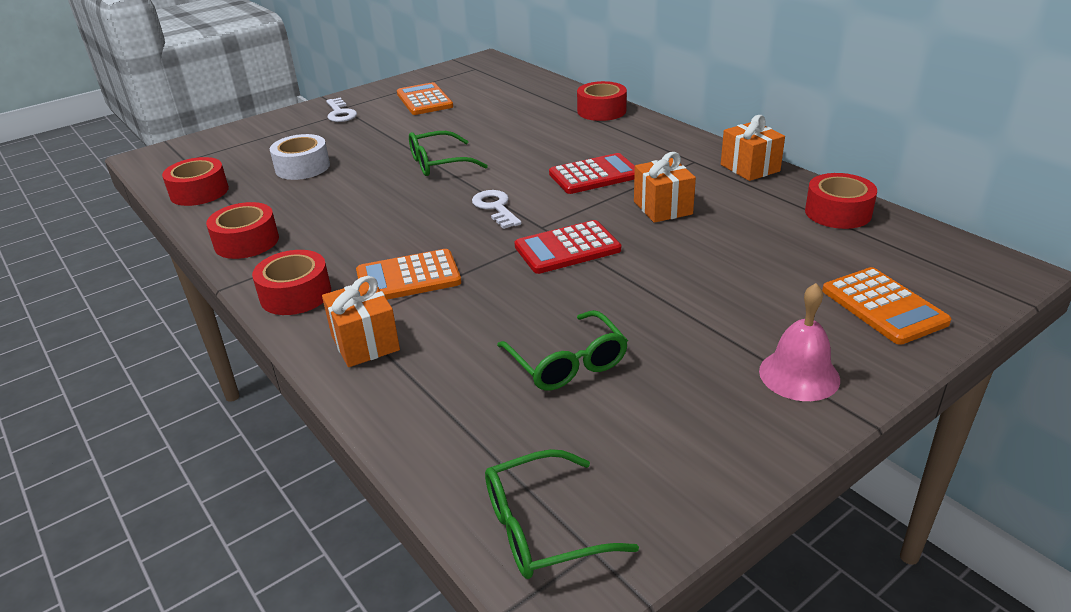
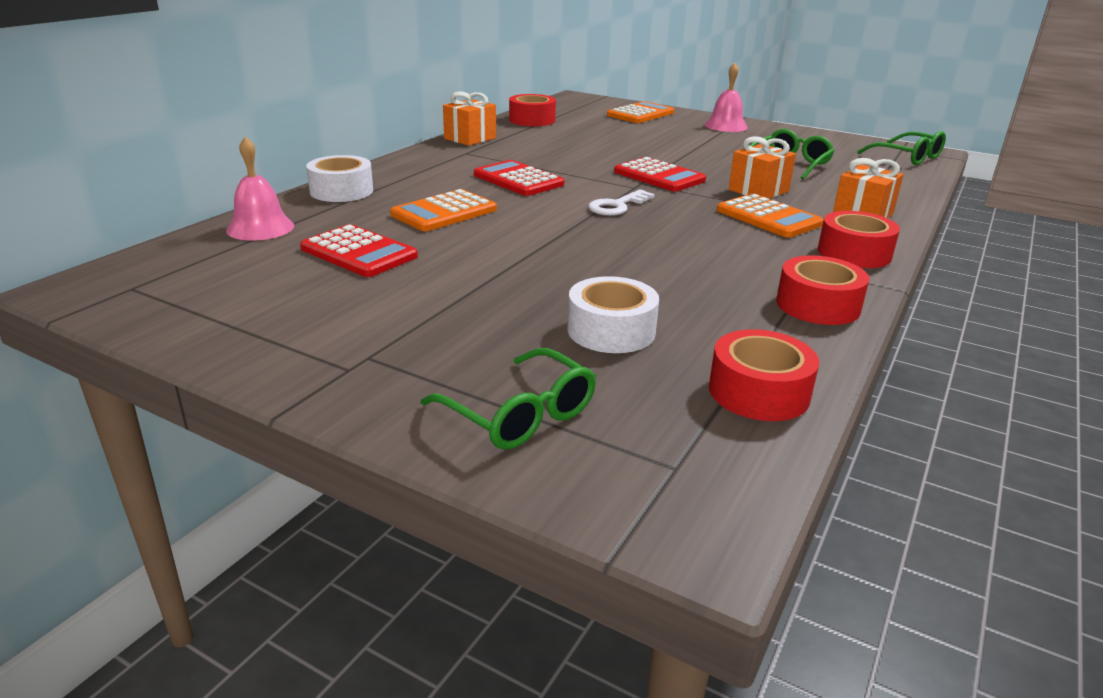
camera: 115 degrees left, 5 degrees down
(340, 113) = (378, 362): white key -> none
(424, 100) = (304, 299): orange calculator -> orange calculator (444, 212)
(439, 163) = (536, 246): green glasses -> green glasses (519, 414)
(477, 113) = (359, 252): none -> red calculator
(540, 90) = (260, 228): none -> pink bell
(601, 111) = (341, 191): red tape -> white tape
(662, 208) = (564, 156): orange gift -> orange gift (758, 190)

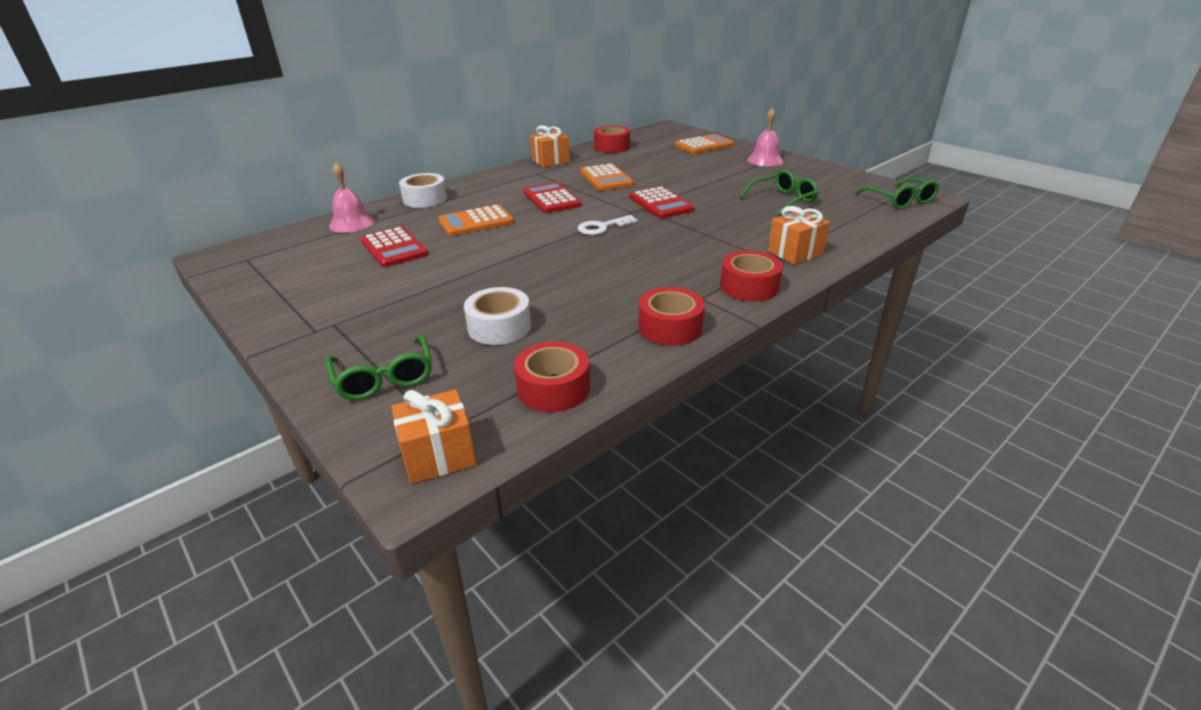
camera: 20 degrees right, 5 degrees up
(758, 190) = (729, 223): orange gift -> orange gift (438, 455)
(768, 217) = (711, 248): orange calculator -> orange calculator (606, 178)

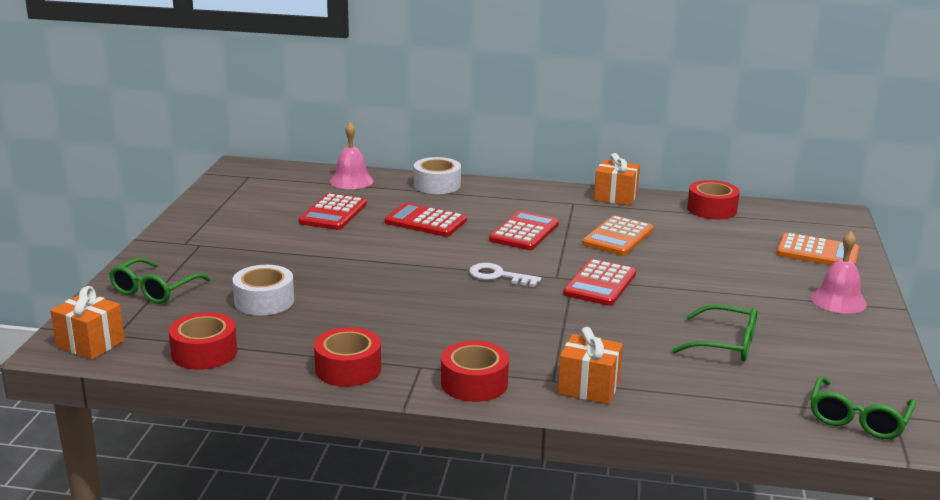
camera: 50 degrees right, 10 degrees down
(476, 222) = (425, 221): orange calculator -> red calculator

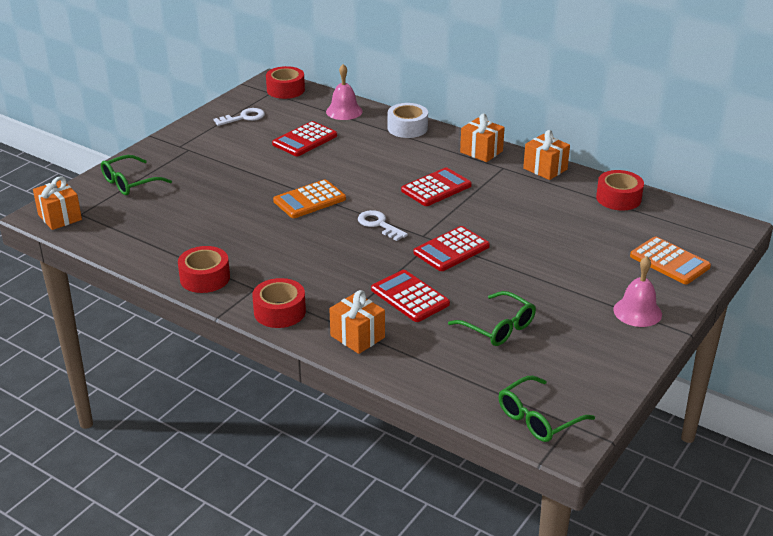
camera: 25 degrees right, 10 degrees up
(204, 353) = (123, 241): red tape -> red tape (285, 90)
(239, 204) = (243, 117): none -> white key
(264, 301) = (194, 208): white tape -> none
(425, 221) = (367, 162): red calculator -> red calculator (410, 297)
(536, 193) = (481, 152): none -> orange gift
(618, 237) = (508, 209): orange calculator -> orange calculator (309, 200)

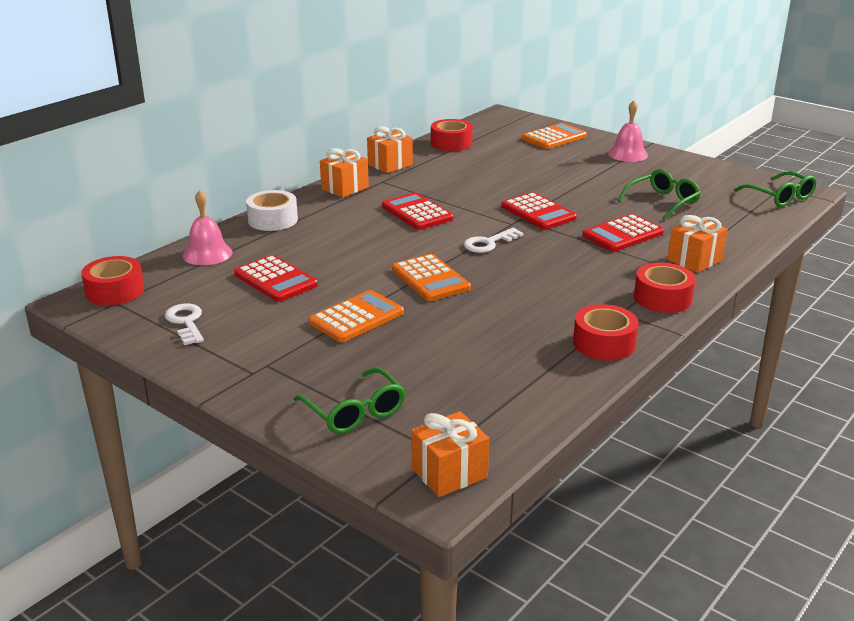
camera: 85 degrees left, 5 degrees down
(248, 174) = (356, 317): none -> orange calculator

